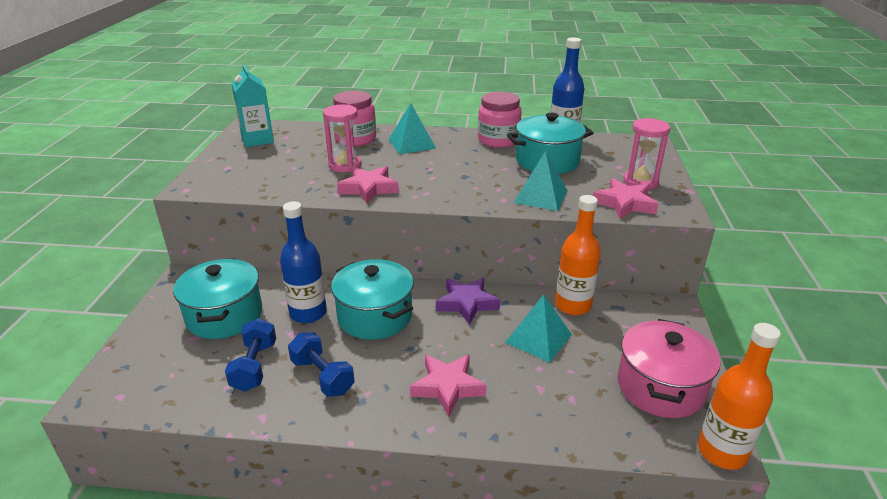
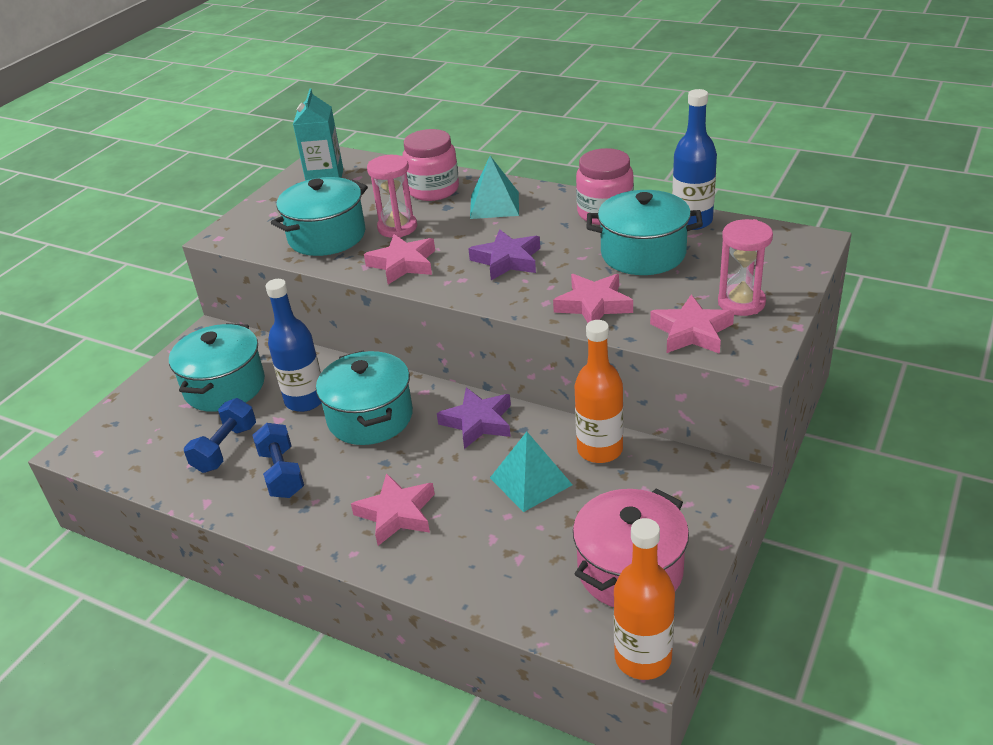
camera: 25 degrees right, 5 degrees up
(288, 177) = (327, 236): none -> turquoise pot
(451, 176) = (507, 260): none -> purple star
(540, 196) = (593, 305): turquoise pyramid -> pink star

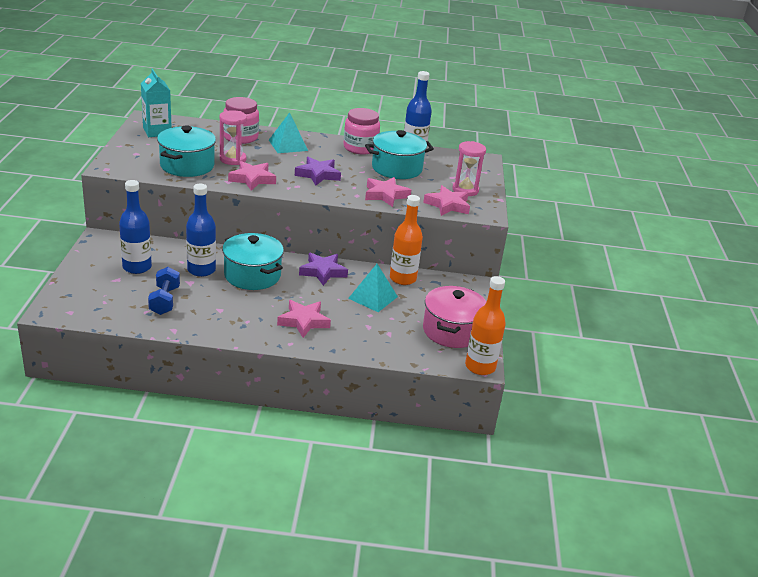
camera: 30 degrees left, 5 degrees down
(224, 386) = (137, 267): turquoise pot -> blue bottle
(282, 473) = (214, 310): blue dumbbell -> none

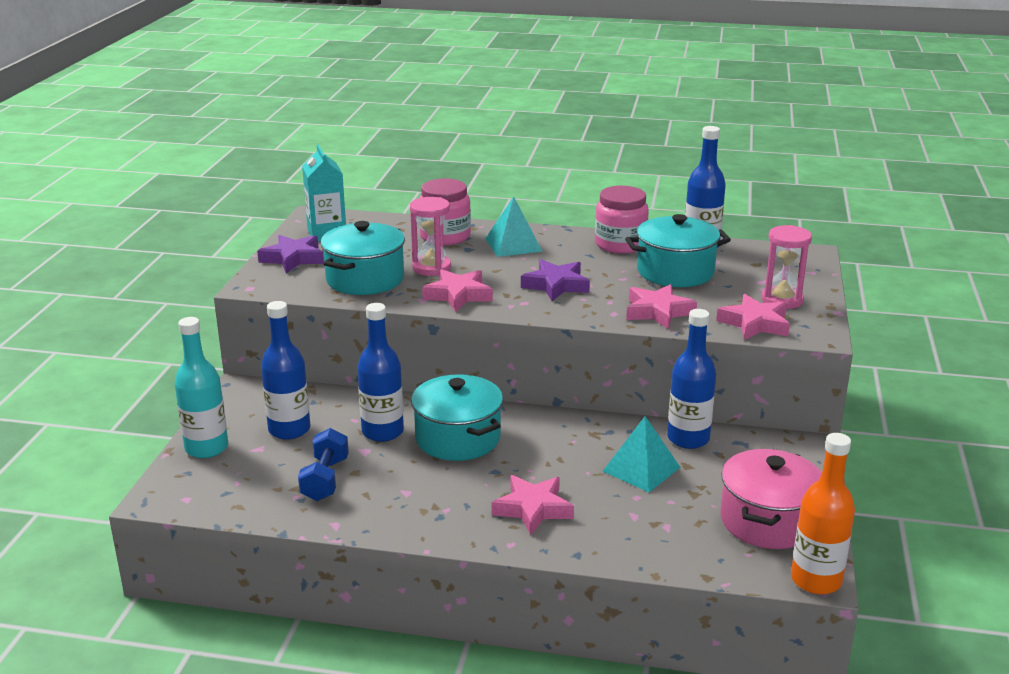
camera: 10 degrees right, 5 degrees down
(80, 278) = (206, 448): none -> turquoise bottle
(323, 272) = (564, 431): purple star -> purple star (293, 258)
(403, 278) = (688, 439): orange bottle -> blue bottle

